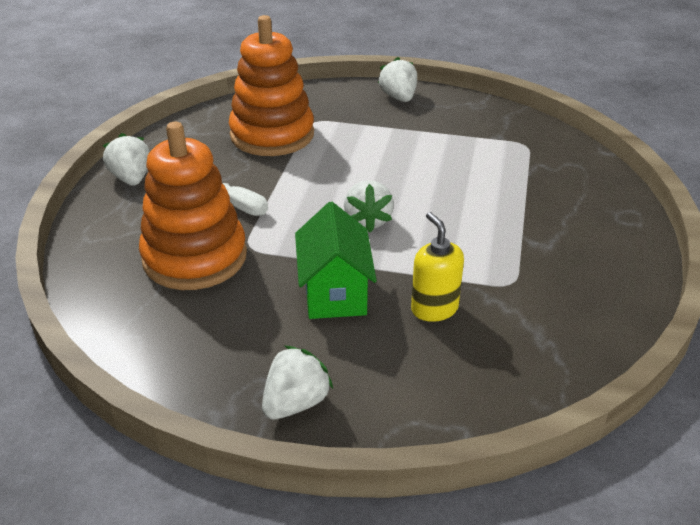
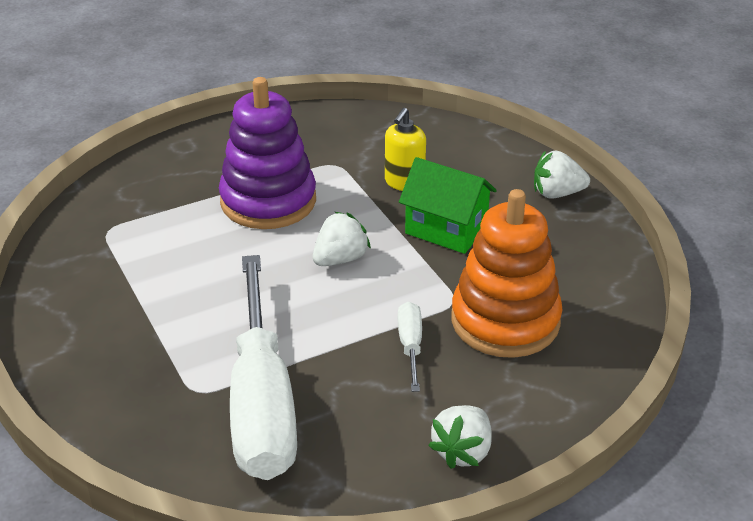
camera: 130 degrees left, 0 degrees up
(272, 135) = (262, 405): orange stacking toy -> white screwdriver
(334, 292) = (446, 230): green house -> green house turned 75 degrees clockwise
(398, 98) = (73, 357): white strawberry -> none
(488, 222) = (268, 201): none -> purple stacking toy

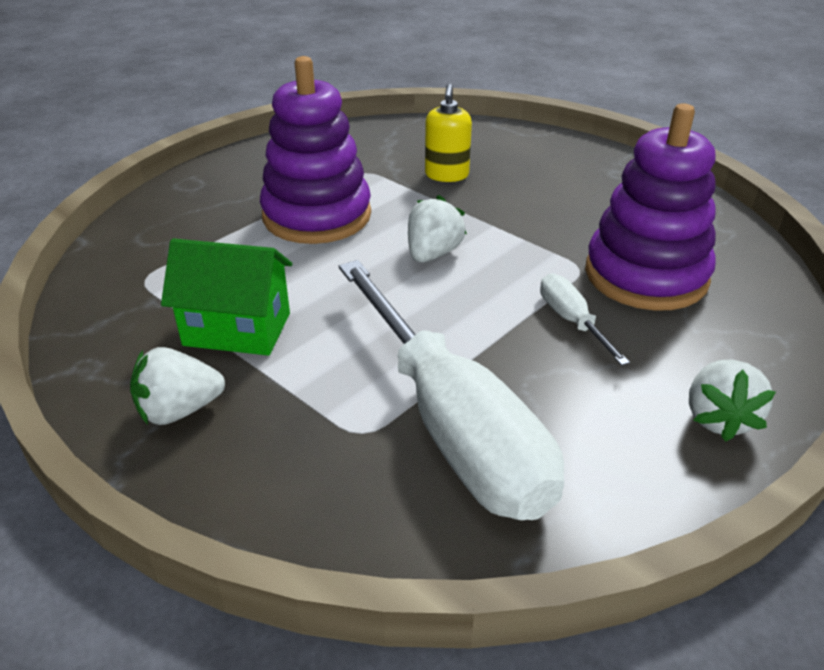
camera: 20 degrees left, 0 degrees up
(446, 230) = (520, 207): green house -> green house (237, 329)
(505, 321) = (646, 275): orange stacking toy -> purple stacking toy
(557, 193) = (597, 159): white strawberry -> white strawberry (179, 410)

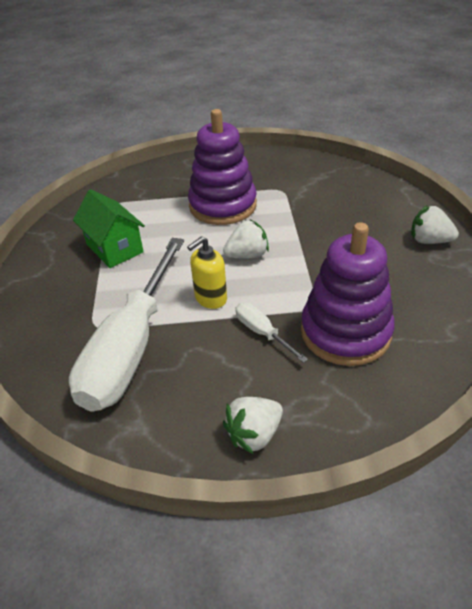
camera: 45 degrees right, 5 degrees up
(179, 410) = (51, 273): white strawberry -> white strawberry (429, 241)
(446, 175) = (322, 211): yellow soap dispenser -> yellow soap dispenser (210, 298)
(571, 320) = (261, 332): white screwdriver -> white screwdriver turned 60 degrees counterclockwise

